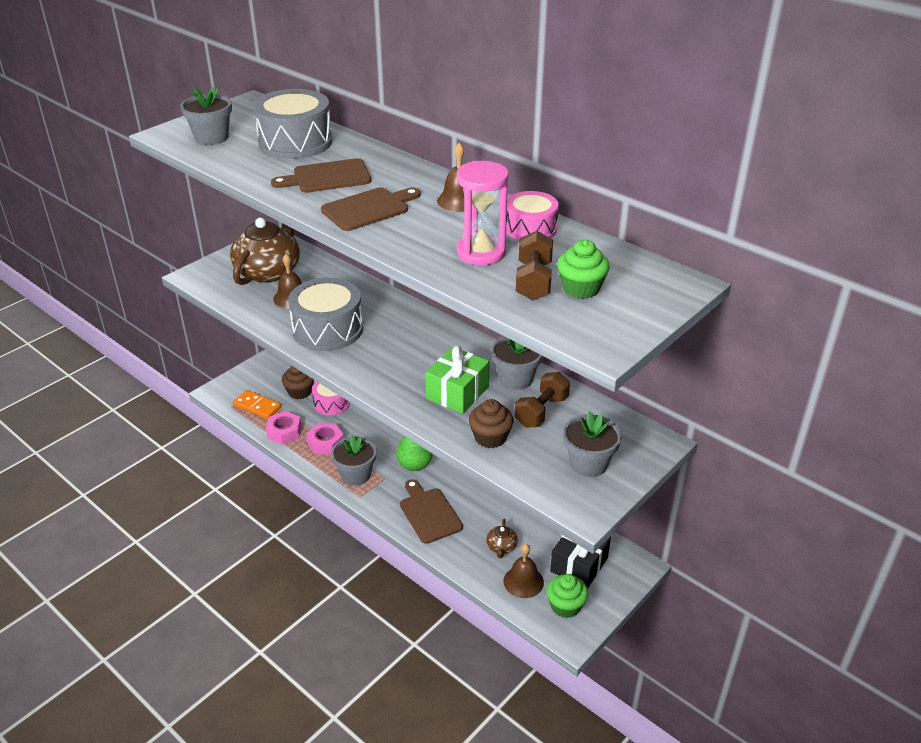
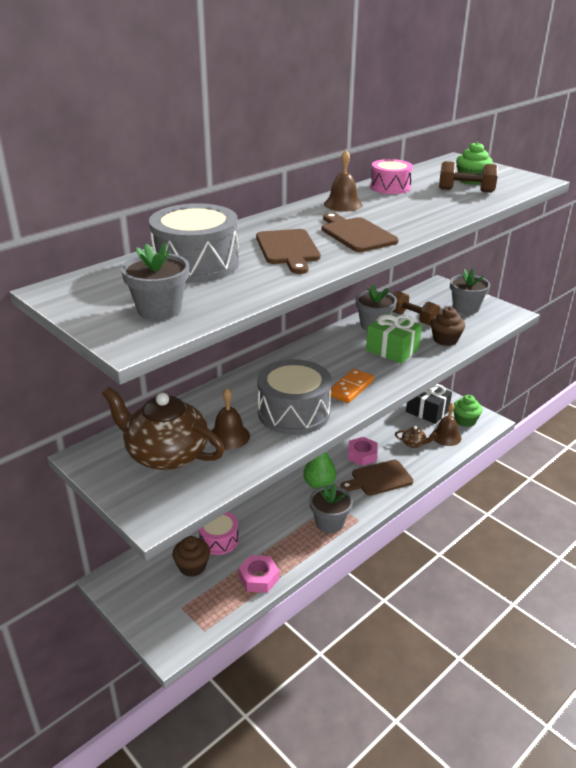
camera: 85 degrees left, 5 degrees down
(257, 406) = (209, 604): orange domino -> orange domino (351, 388)
(325, 443) = (281, 544): pink nut -> pink nut (362, 455)
(481, 252) = (428, 202): pink hourglass -> none

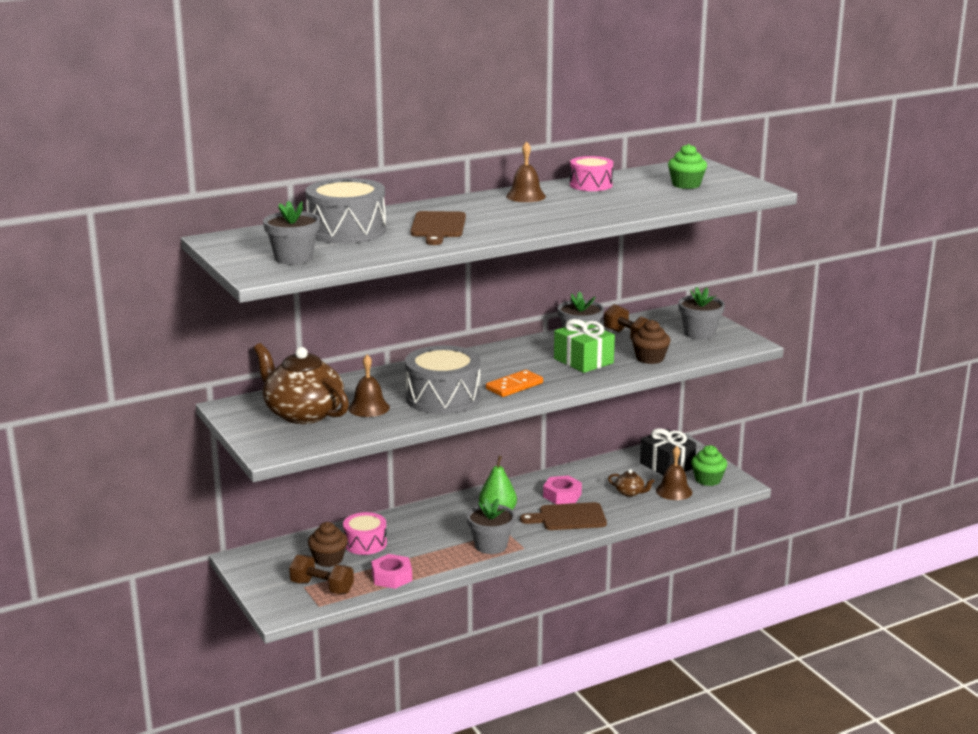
camera: 15 degrees right, 10 degrees down
(356, 234) = (513, 220): brown cutting board -> none
(466, 190) = (668, 193): brown dumbbell -> brown dumbbell (322, 587)

